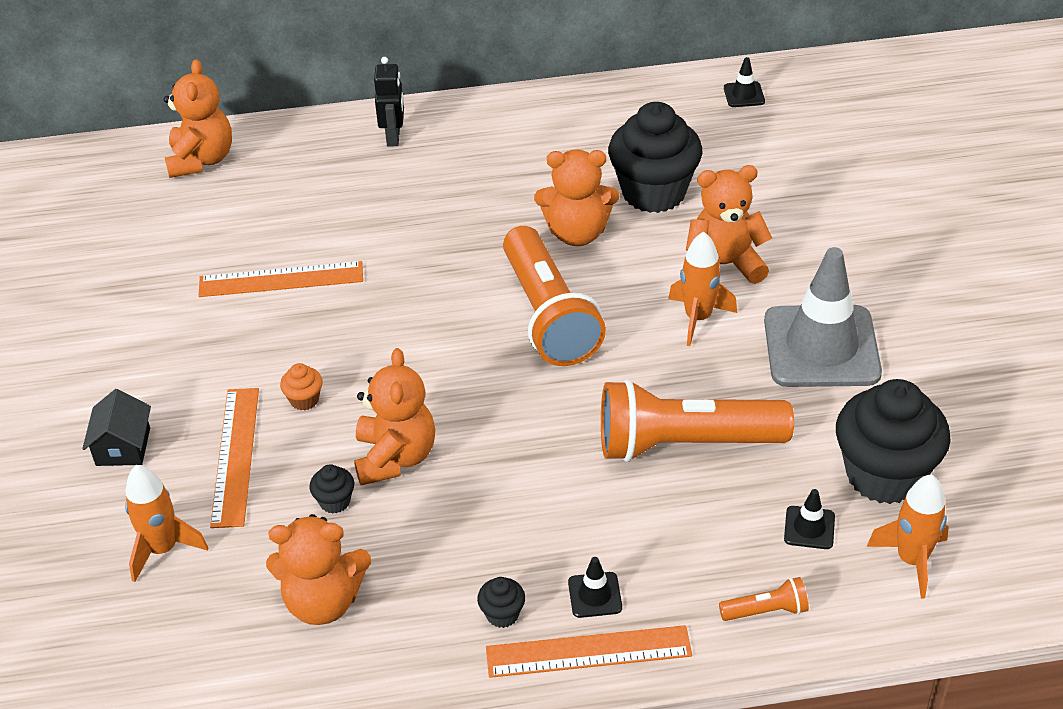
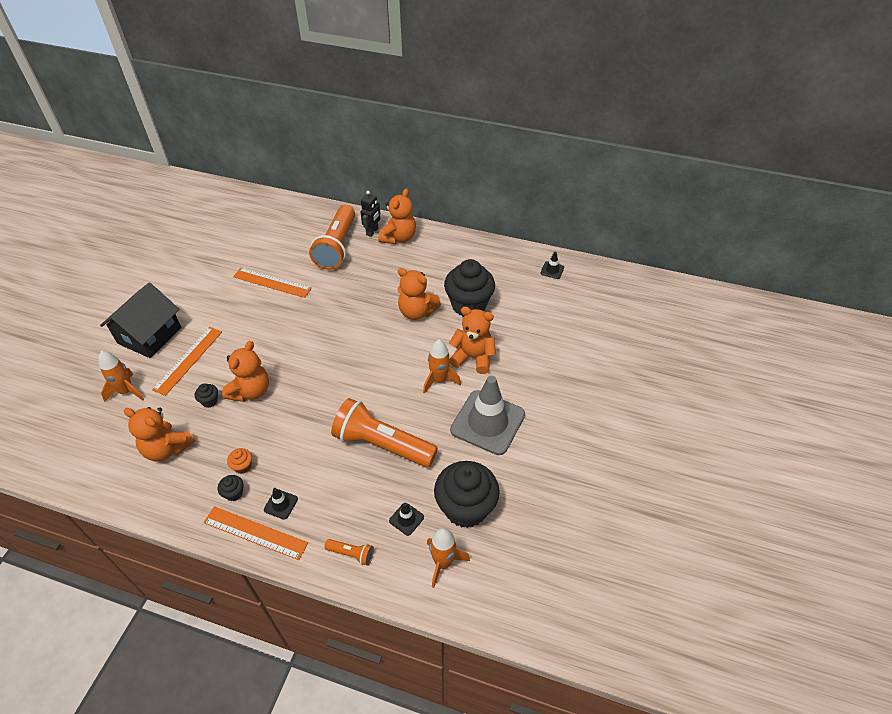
camera: 25 degrees right, 5 degrees up
(123, 446) = (149, 335): black house -> black house, size x1.90
(201, 160) = (284, 212): orange teddy bear -> orange teddy bear (399, 238)
(304, 400) = (236, 345): orange cupcake -> orange cupcake (243, 466)
(548, 316) = (371, 349): orange flashlight -> orange flashlight (337, 247)

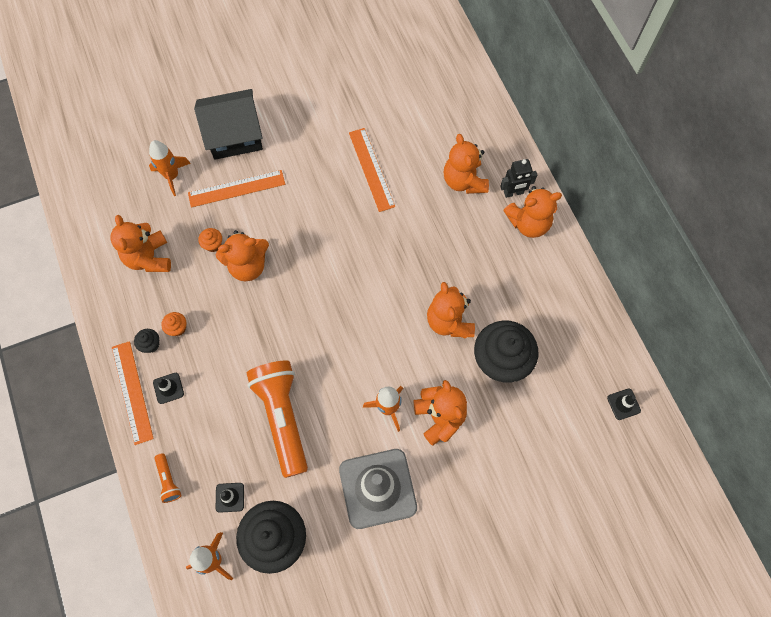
camera: 50 degrees right, 20 degrees up
(210, 401) = (213, 244): black cupcake -> orange cupcake
(337, 247) = (464, 181): orange flashlight -> orange teddy bear

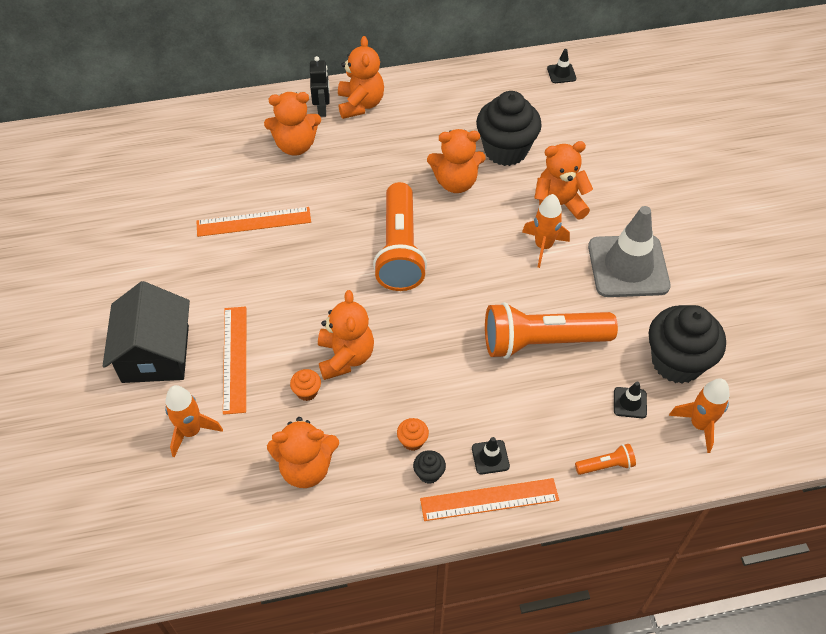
camera: 80 degrees left, 15 degrees down
(362, 287) = (400, 250): none -> orange flashlight

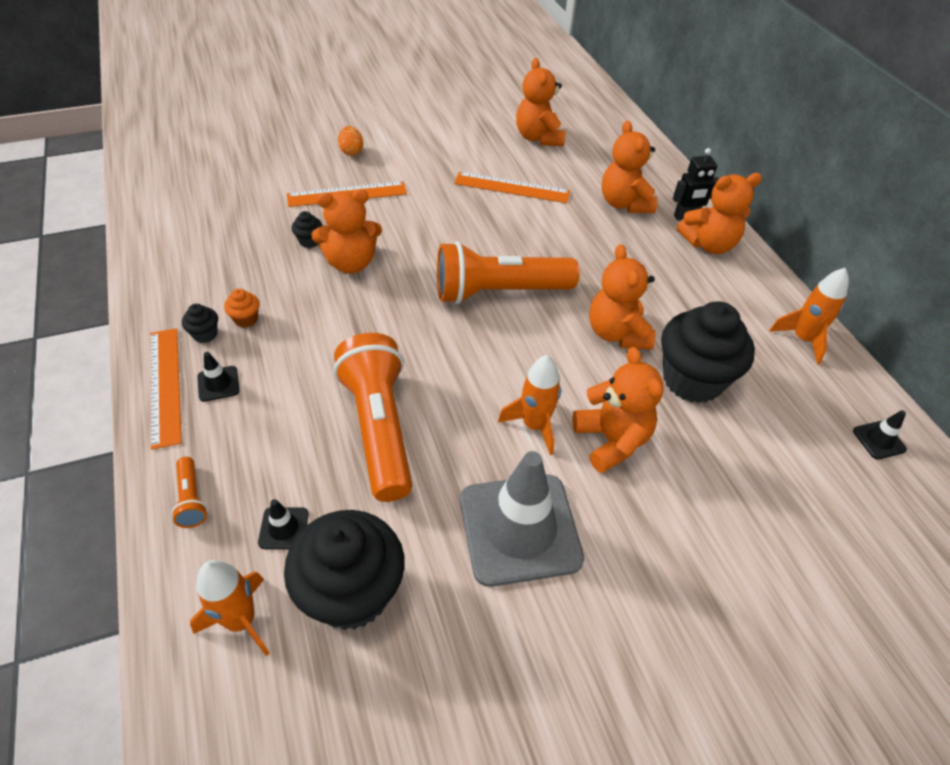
camera: 80 degrees right, 5 degrees down
(155, 353) = (351, 151): black house -> orange egg
(191, 431) = (270, 179): orange rocket -> orange rocket (802, 339)
(253, 222) = (512, 187): orange ruler -> orange ruler turned 60 degrees counterclockwise
(306, 468) = (224, 248): orange teddy bear -> orange teddy bear (538, 138)
(307, 392) = (309, 241): orange cupcake -> black cupcake

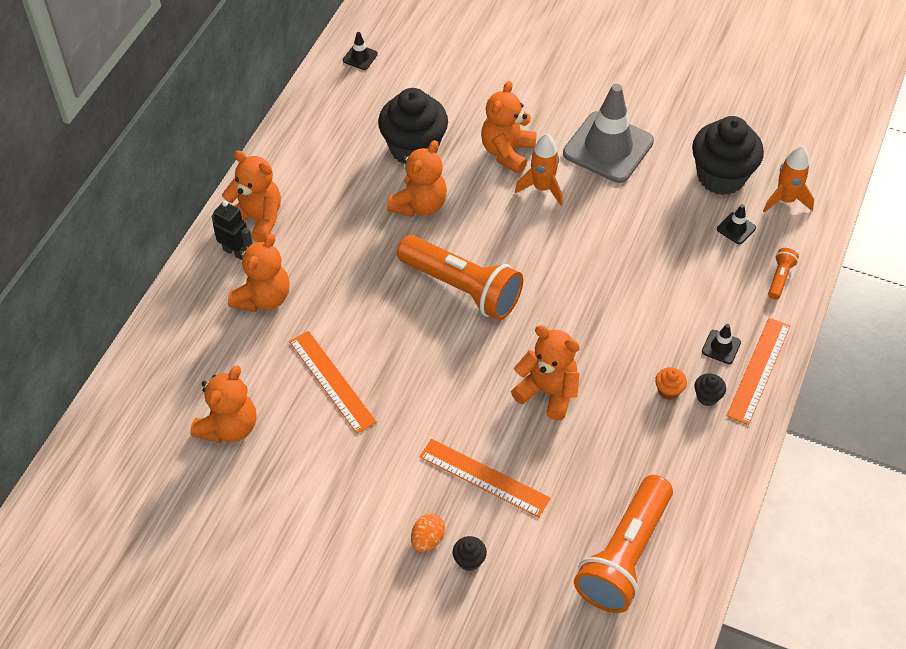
camera: 135 degrees left, 5 degrees up
(309, 241) = (563, 440): black cupcake -> black cupcake (469, 560)
(379, 427) = (637, 248): orange flashlight -> orange flashlight (624, 556)
(802, 339) = (308, 123): orange rocket -> none

